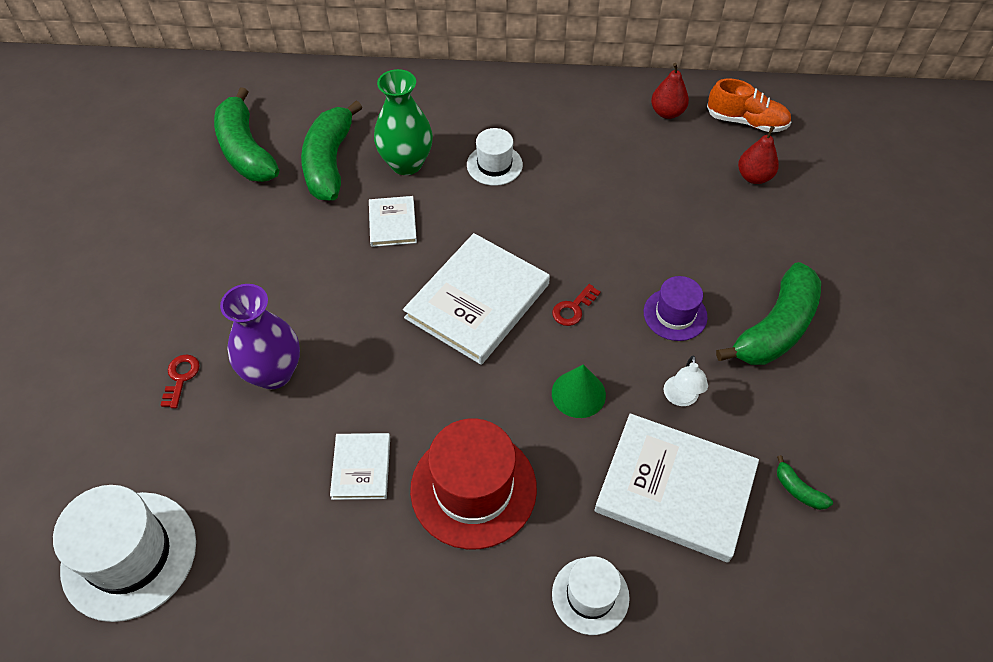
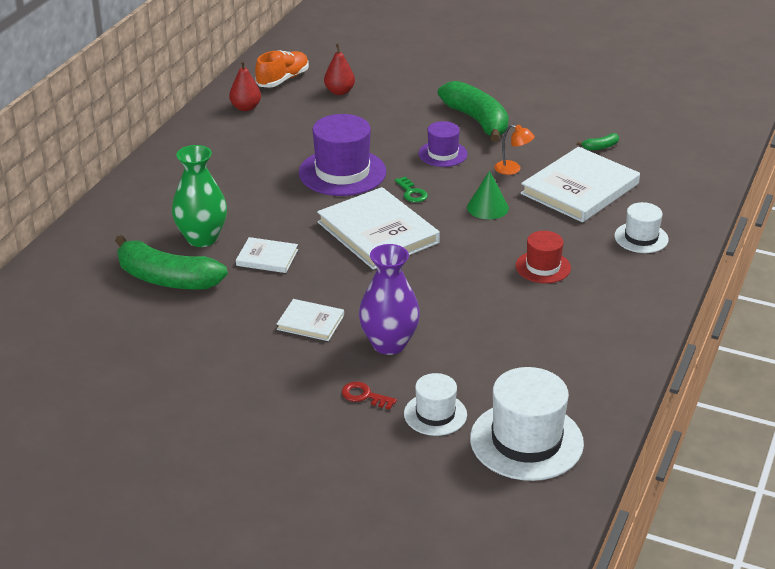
camera: 70 degrees left, 20 degrees down
(246, 150) = (109, 325): green banana -> none
(361, 467) = (501, 313): white book -> white book (310, 322)
(473, 488) = (543, 267): red hat -> red hat, size x0.57
(494, 165) = (239, 196): white hat -> white hat (435, 414)
(573, 308) = (412, 193): red key -> green key
(582, 233) = (342, 172): none -> purple hat
(681, 398) = (513, 169): white lamp -> orange lamp

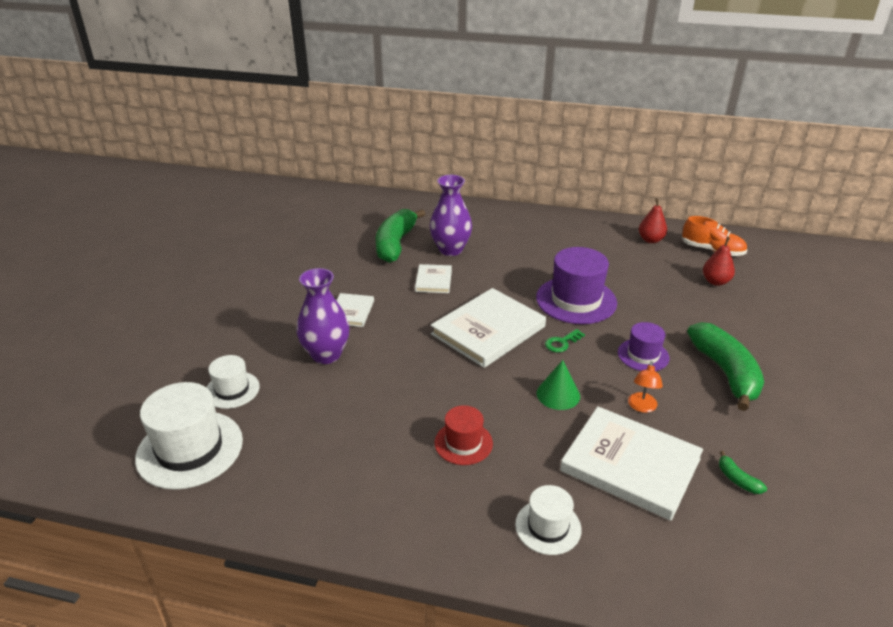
camera: 80 degrees right, 0 degrees up
(202, 238) = (450, 249): green vase -> purple vase
(364, 396) = (258, 349): red key -> none
(477, 121) = (725, 373): green banana -> green banana turned 60 degrees counterclockwise

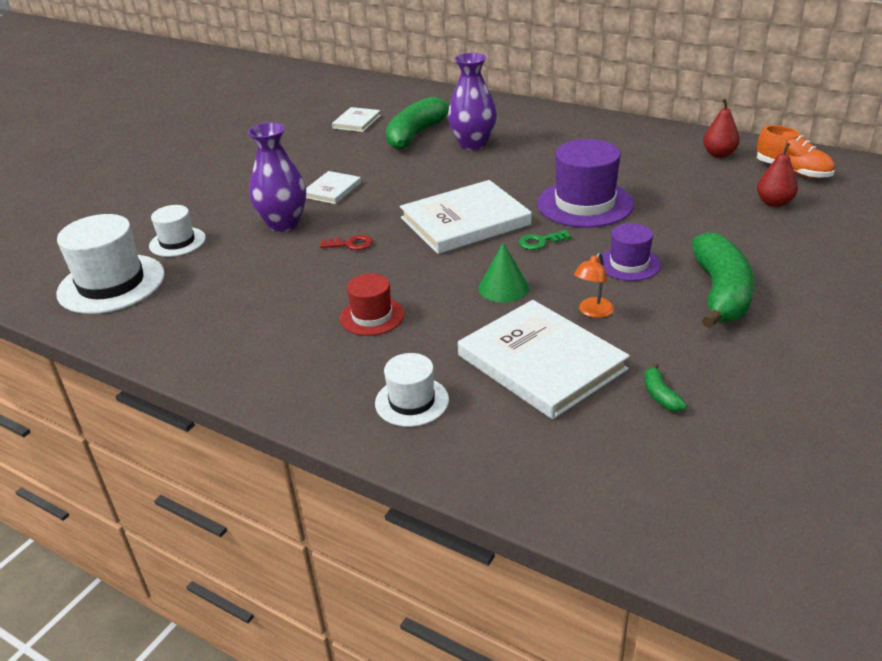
camera: 20 degrees right, 0 degrees up
(401, 368) = (350, 244): none -> red key
(433, 280) = (435, 170): white book -> white book (356, 122)

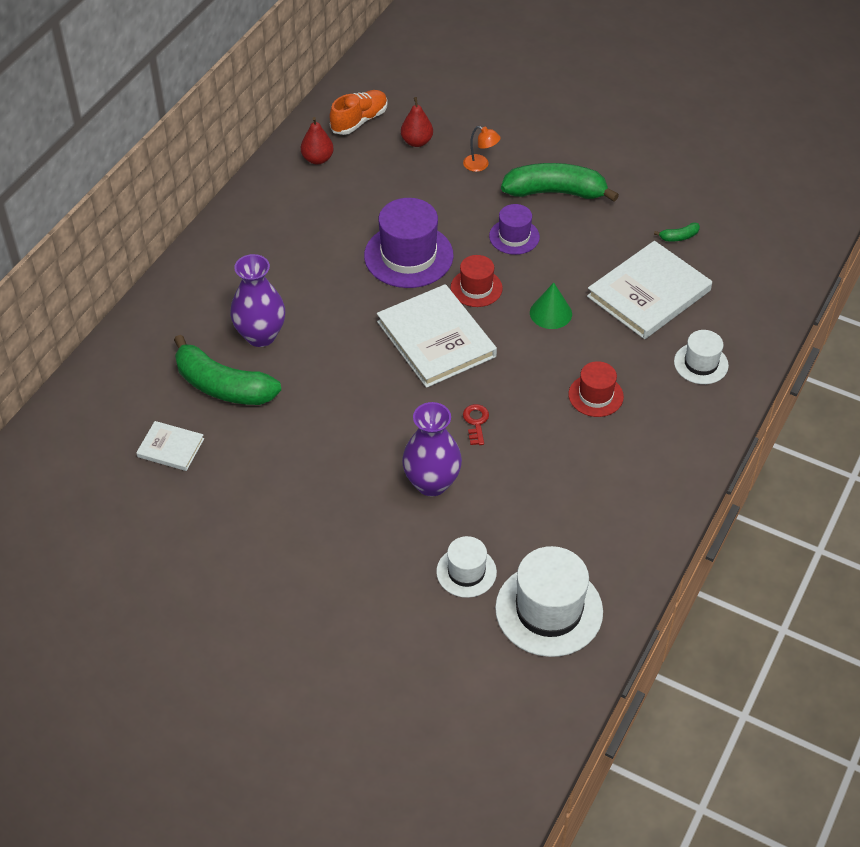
camera: 95 degrees left, 15 degrees up
(332, 190) = (358, 450): white book -> none
(540, 242) = (476, 288): green key -> red hat
(592, 312) = (583, 262): orange lamp -> orange lamp (480, 165)

